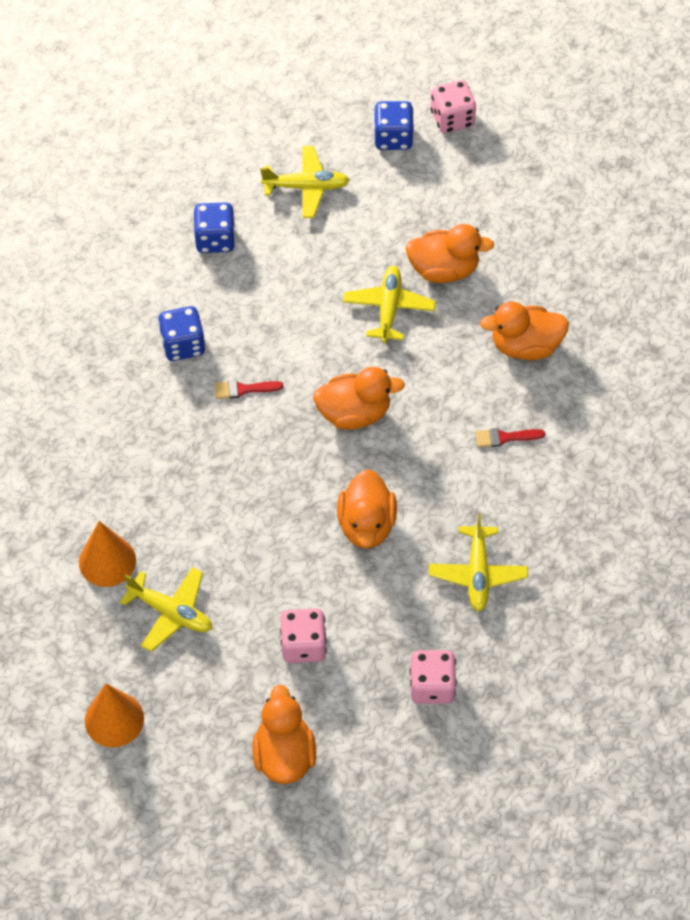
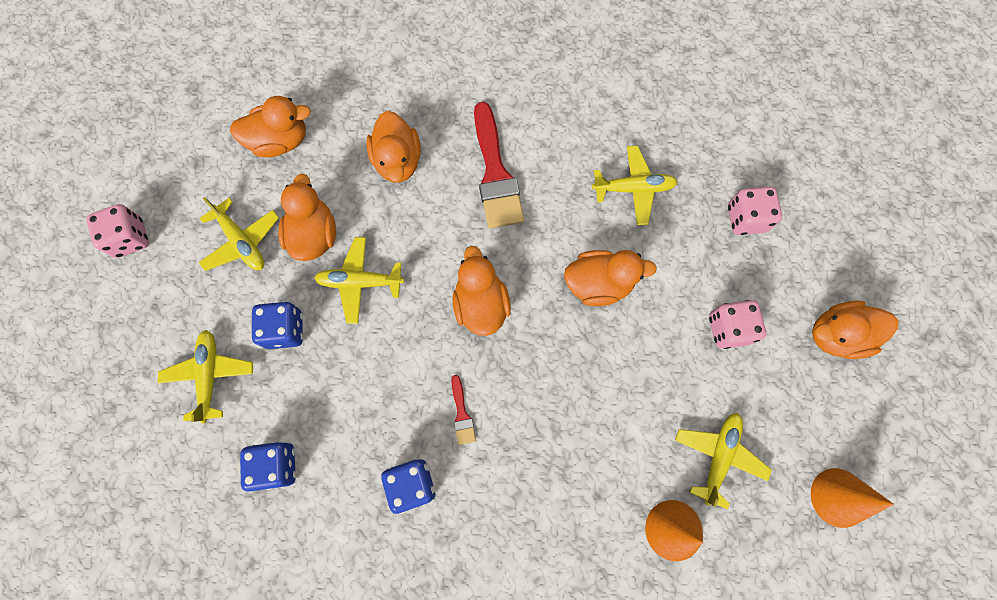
camera: 95 degrees left, 15 degrees up
(393, 138) = (150, 293): blue dice -> blue dice (285, 330)
(441, 209) = (242, 241): none -> yellow plane
(504, 437) = (495, 174): red brush -> red brush, size x2.23
(555, 240) = (280, 141): none -> orange duck

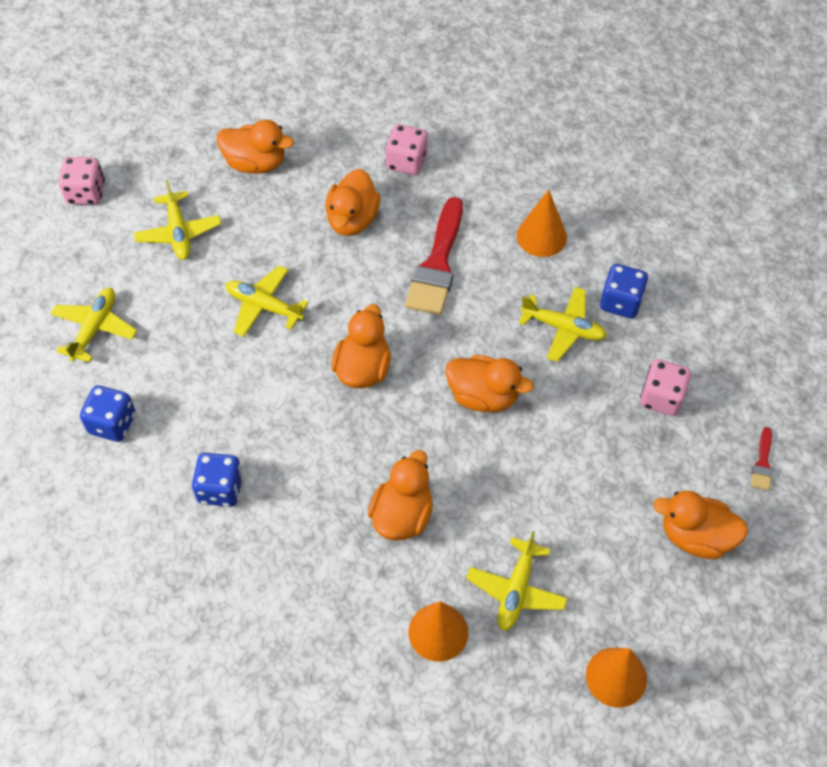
camera: 25 degrees right, 15 degrees down
(285, 330) = (177, 318): blue dice -> blue dice (621, 302)
(314, 235) = (244, 251): orange duck -> orange duck (402, 515)
(462, 414) = (296, 451): red brush -> red brush (762, 463)
(571, 109) = (541, 236): none -> orange cone
(718, 456) = (516, 590): yellow plane -> yellow plane turned 150 degrees clockwise
(728, 329) = (589, 486): pink dice -> pink dice (406, 162)

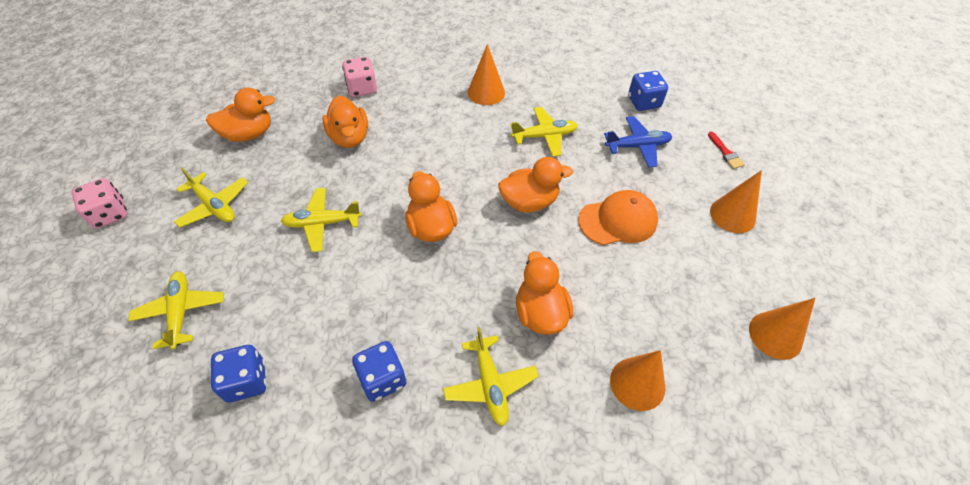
camera: 35 degrees left, 5 degrees down
(437, 264) = (431, 138): red brush -> none
(516, 590) = (661, 317): yellow plane -> yellow plane (490, 384)
(560, 469) = (618, 220): none -> orange cap
(621, 302) = (565, 106): blue dice -> blue dice (643, 102)
(661, 398) = (637, 146): pink dice -> blue plane
(696, 536) = (732, 215): orange duck -> orange cone

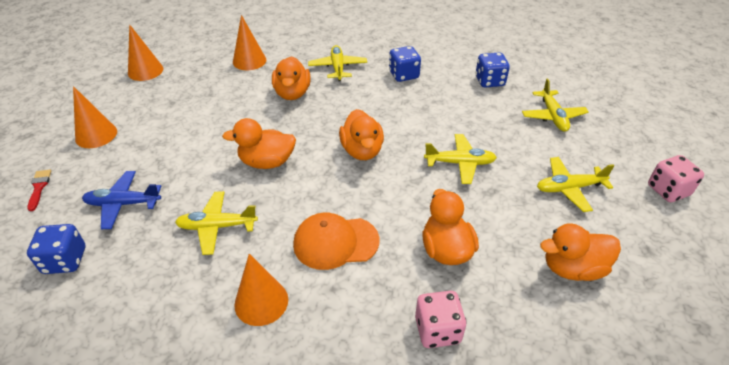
camera: 170 degrees left, 10 degrees down
(214, 205) = (569, 188): yellow plane -> yellow plane turned 60 degrees counterclockwise
(618, 220) = (197, 140): orange cap -> orange cap (335, 242)

